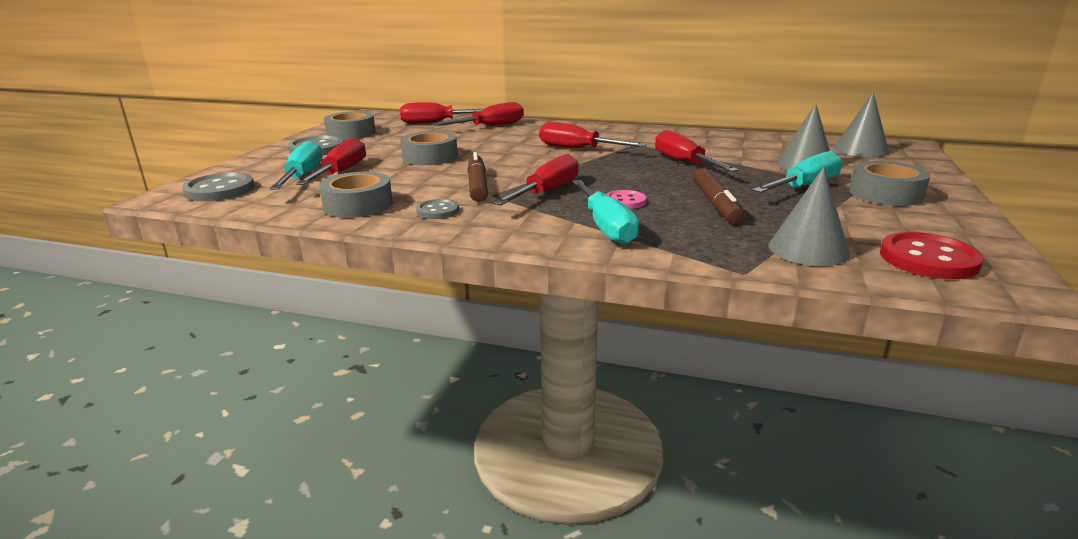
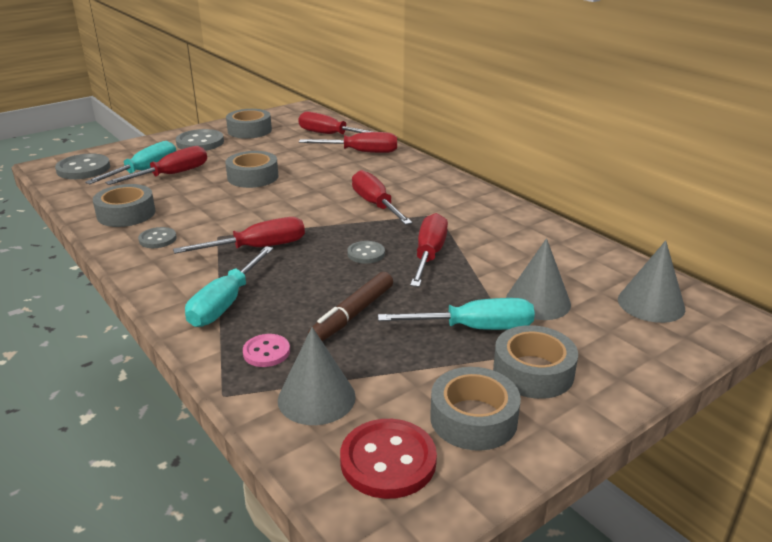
camera: 35 degrees right, 5 degrees up
(477, 185) = (227, 221): brown marker -> none
(625, 201) = (291, 282): pink button -> pink button (266, 352)
(640, 173) = (366, 254): none -> grey button
(914, 223) = (473, 418): none -> grey tape

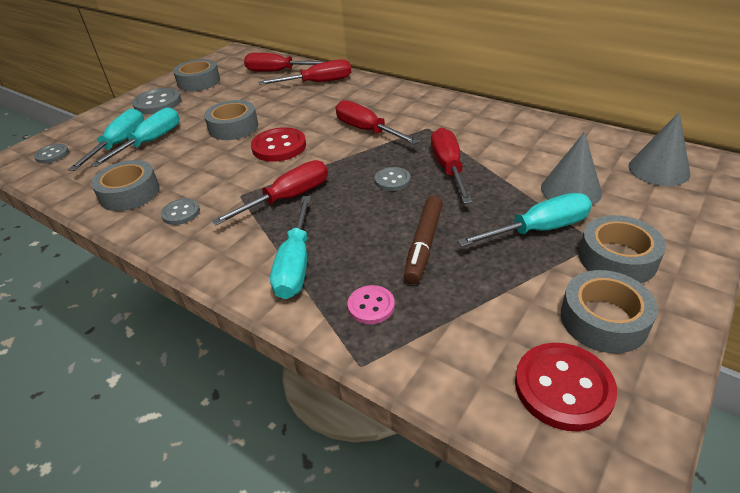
camera: 15 degrees left, 10 degrees up
(83, 169) = (52, 155): grey button -> grey button, size x0.59
(171, 175) = (150, 142): red screwdriver -> turquoise screwdriver
(282, 202) = (279, 147): none -> red button
(316, 398) = (452, 341): grey cone -> none

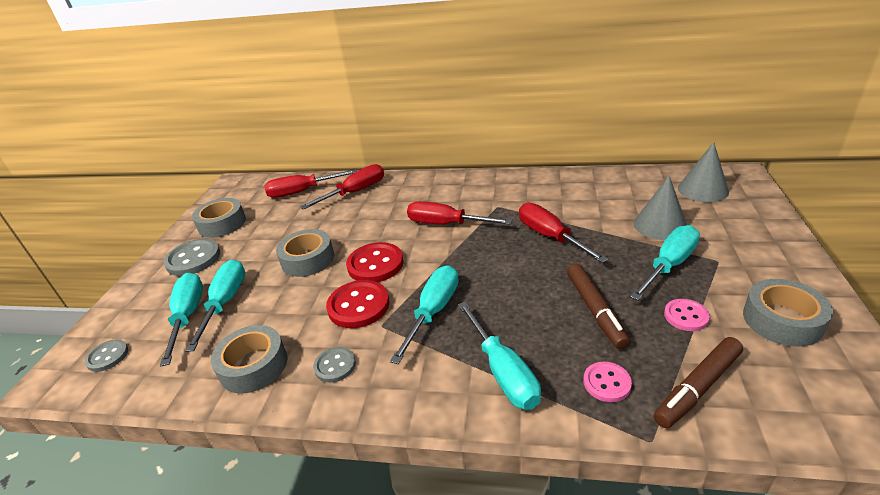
camera: 25 degrees left, 5 degrees down
(287, 198) = (433, 312): red screwdriver -> turquoise screwdriver
(392, 180) = (513, 262): grey button -> none
(448, 342) = (698, 388): none -> brown marker
(505, 280) = (686, 316): none -> pink button
(563, 387) = (810, 386): red button -> red button (358, 306)
(617, 258) = (743, 268): grey tape -> none

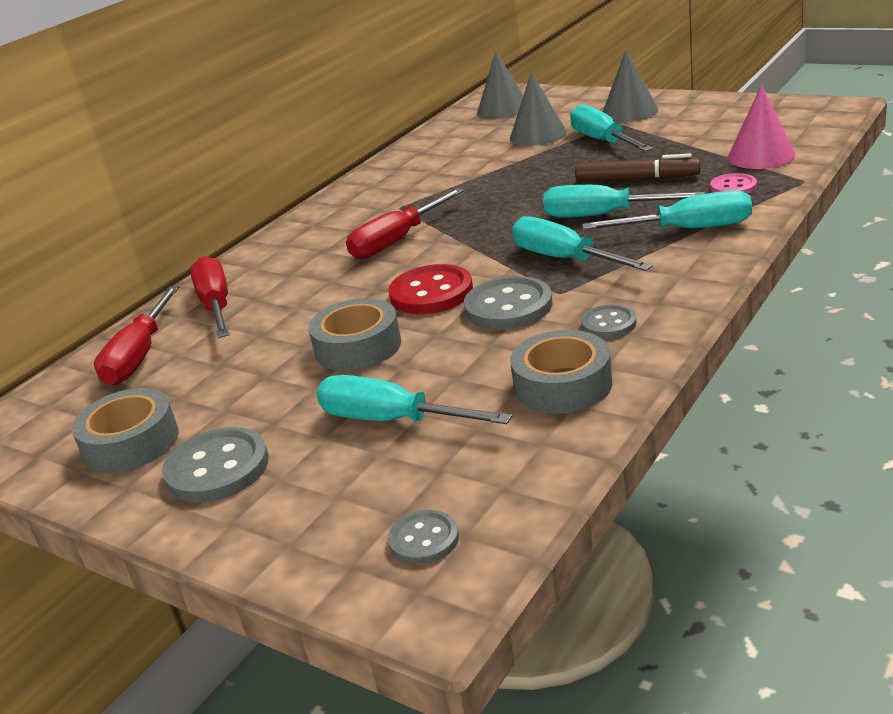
camera: 65 degrees left, 5 degrees down
(188, 316) = (392, 457): turquoise screwdriver -> turquoise screwdriver (603, 215)
(358, 306) = (508, 306): red button -> grey button
(550, 237) = (497, 185): red screwdriver -> none
(686, 316) = (676, 146): pink button -> none
(698, 388) = (761, 156): brown marker -> pink cone
(751, 261) = (629, 112): none -> grey cone
(782, 320) = (709, 116): grey tape -> none

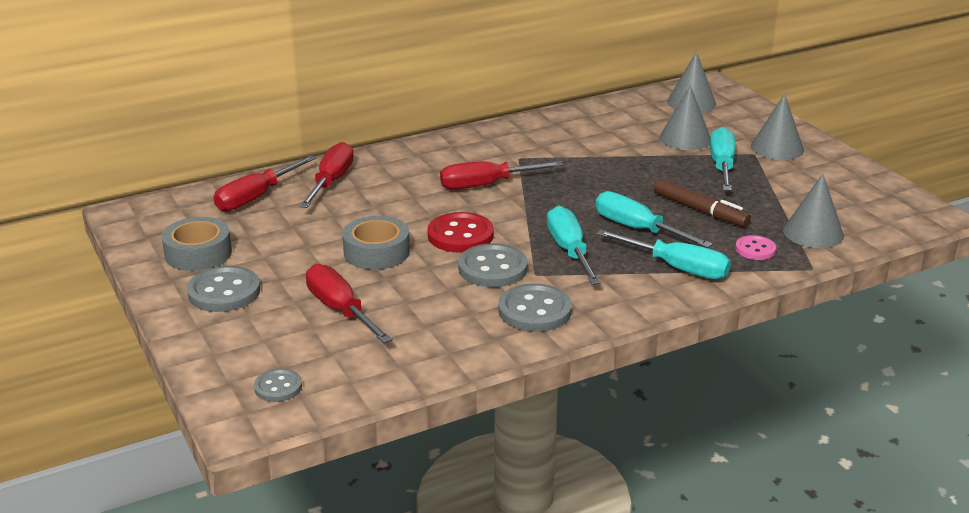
camera: 25 degrees right, 0 degrees up
(392, 420) = (341, 310): turquoise screwdriver -> red screwdriver
(563, 385) = (457, 337): grey tape -> none
(608, 324) = (534, 311): grey button -> grey button, size x1.70
(761, 156) = (813, 233): pink cone -> grey cone

